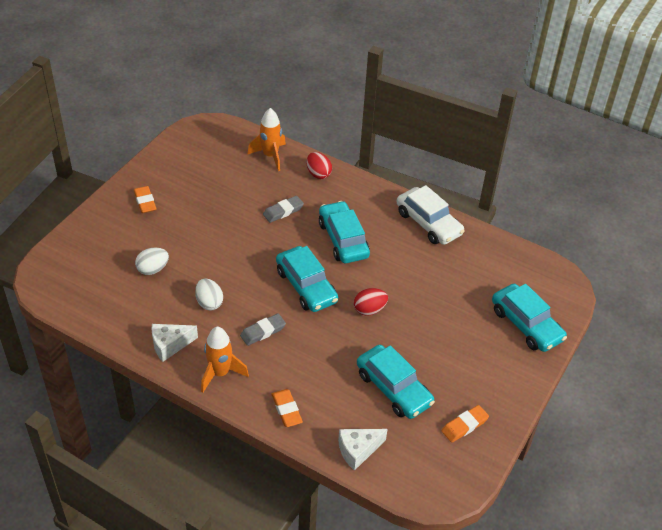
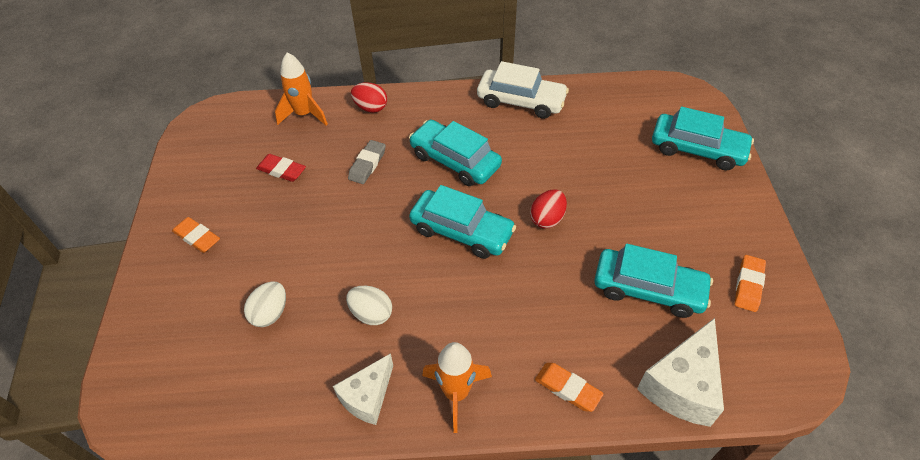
camera: 30 degrees left, 5 degrees up
(226, 186) = (282, 170): none -> red eraser
(263, 331) = (460, 311): grey eraser -> none
(358, 450) = (682, 385): white cheese -> white cheese, size x1.51

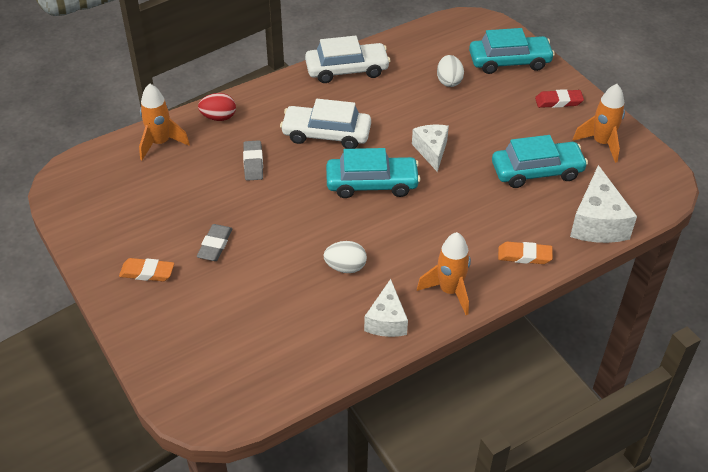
camera: 30 degrees left, 5 degrees down
(270, 313) = (262, 300): white egg -> white egg (449, 81)
(273, 235) = (215, 245): none -> grey eraser
(282, 170) = (179, 194): red eraser -> red eraser (558, 101)
(455, 160) = (326, 134): turquoise car -> white car
(547, 219) = (431, 151): red egg -> white cheese
(748, 285) = (601, 143): orange eraser -> orange rocket

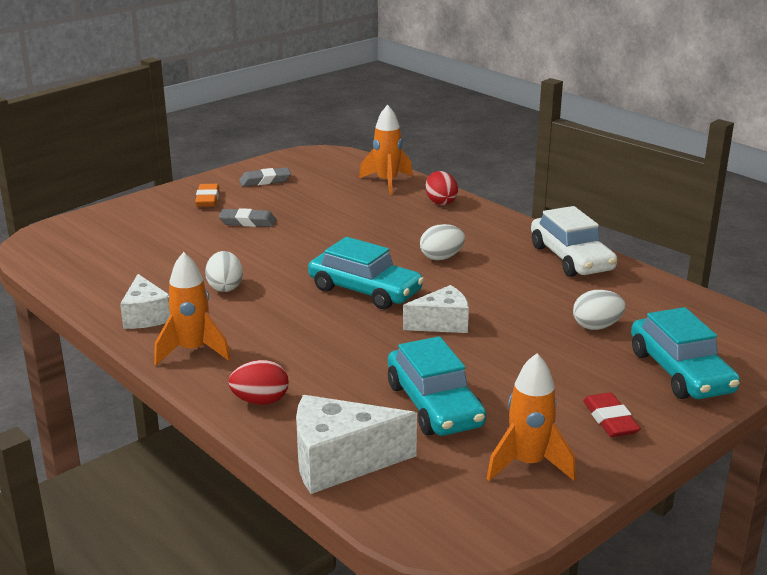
camera: 80 degrees right, 20 degrees down
(253, 163) = (375, 226): grey eraser -> grey eraser (265, 181)
(326, 134) = (441, 257): white car -> white egg
(372, 184) = (365, 290): turquoise car -> turquoise car turned 45 degrees counterclockwise
(386, 321) = (146, 316): white cheese -> white cheese turned 105 degrees counterclockwise
(524, 256) = (260, 401): orange eraser -> red egg

